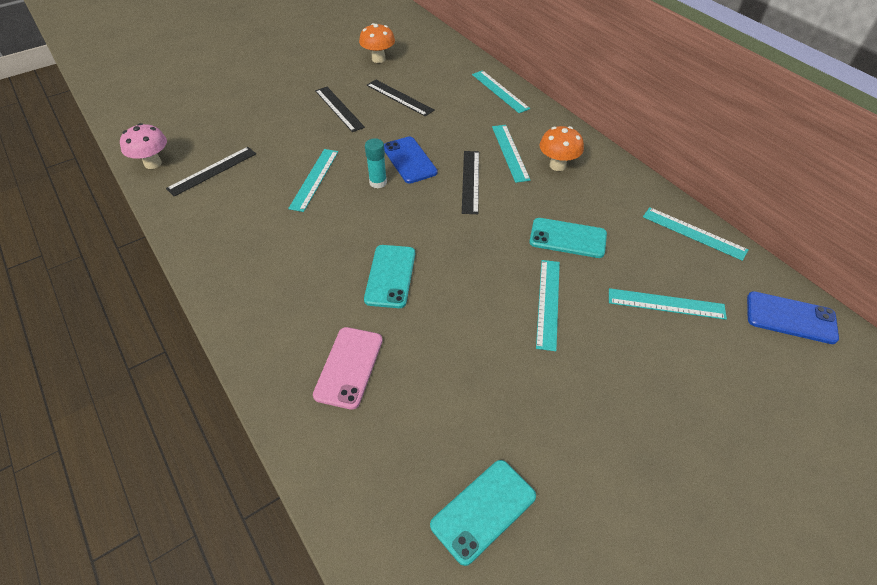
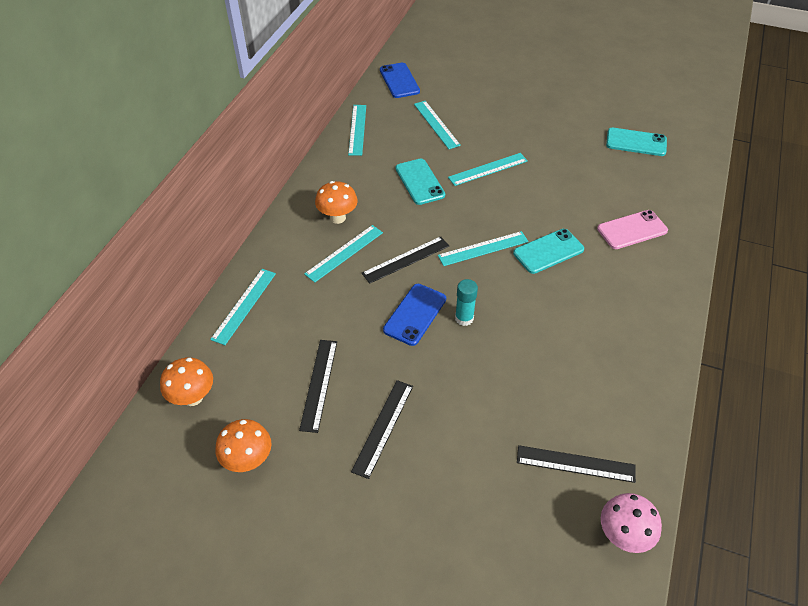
camera: 125 degrees left, 0 degrees up
(314, 179) = (504, 367): turquoise ruler -> turquoise ruler (483, 248)
(443, 54) = (193, 397): none -> orange mushroom

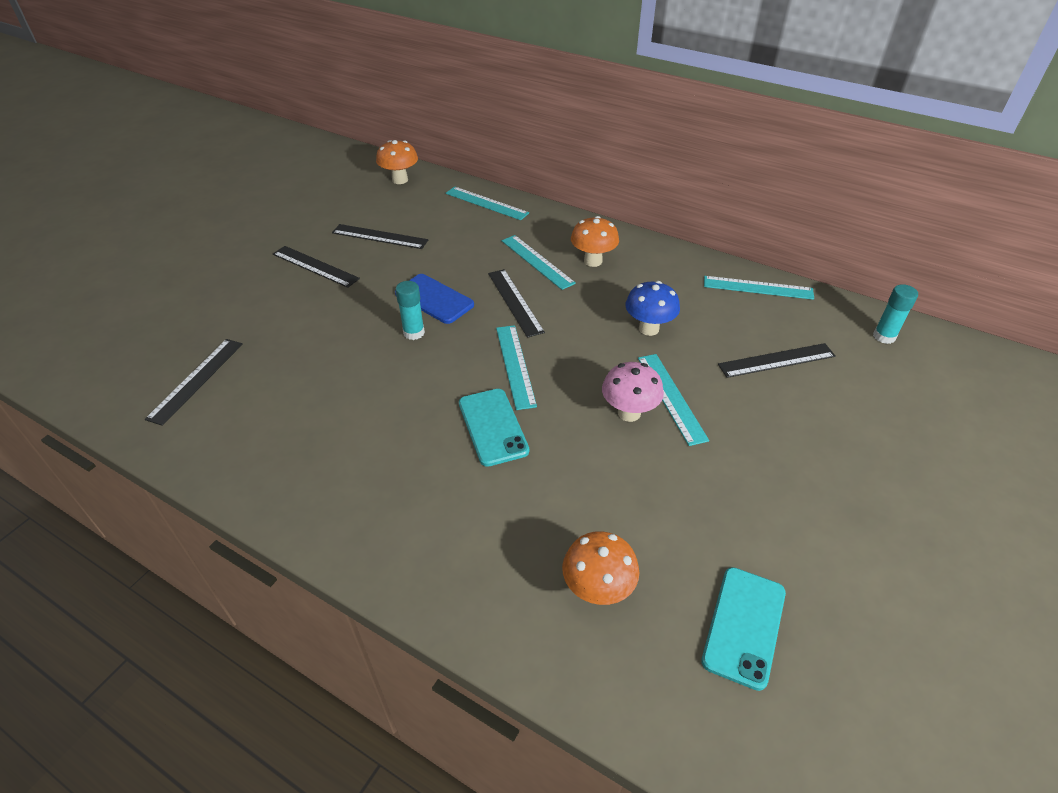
camera: 100 degrees right, 5 degrees down
(248, 460) = (328, 202): orange mushroom -> orange mushroom (597, 590)
(399, 81) = (884, 336): blue phone -> turquoise glue stick
(420, 182) = (648, 328): turquoise phone -> blue mushroom
(436, 124) = (776, 360): turquoise ruler -> black ruler
(623, 535) = (105, 395): pink mushroom -> pink mushroom (629, 413)
(632, 230) = (510, 540): pink phone -> none

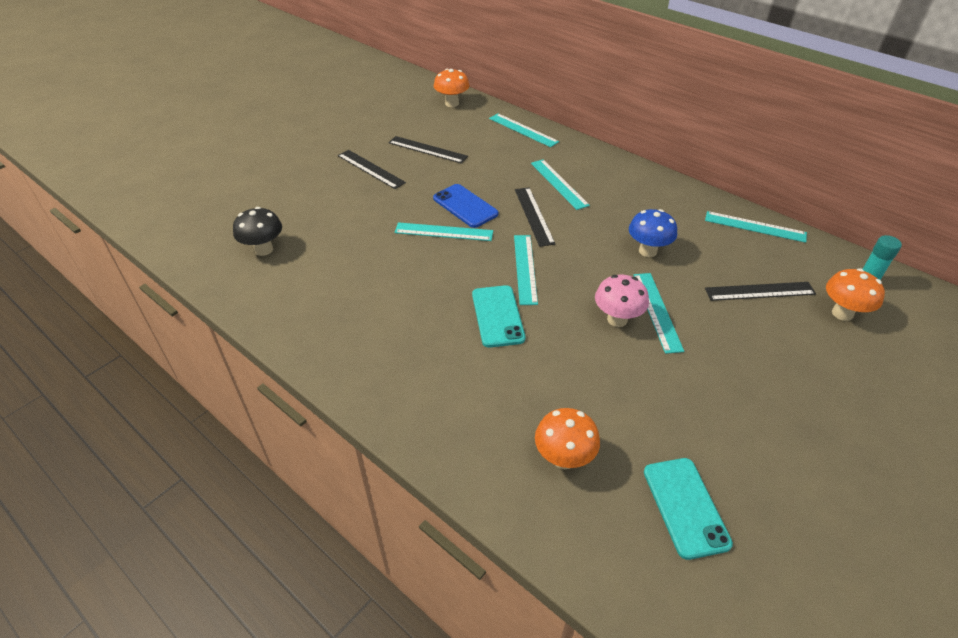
camera: 10 degrees right, 0 degrees up
(196, 380) = (264, 249): black ruler -> black mushroom
(414, 333) = (444, 232): turquoise glue stick -> turquoise ruler
(593, 261) = (608, 188): orange mushroom -> orange mushroom (842, 313)
(744, 626) = (685, 507): turquoise phone -> turquoise phone turned 45 degrees counterclockwise

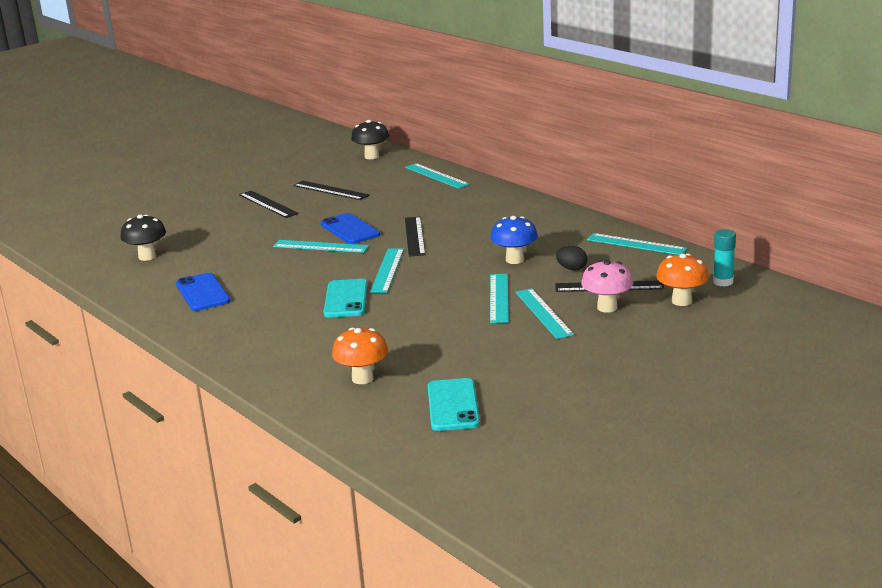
camera: 10 degrees right, 20 degrees down
(338, 308) = (202, 293): none -> blue phone
(452, 103) = (371, 156): orange mushroom -> black mushroom
(559, 184) = (452, 214): turquoise ruler -> turquoise ruler (543, 313)
(617, 319) = (457, 302): pink mushroom -> pink mushroom (607, 308)
(710, 264) = (572, 269): none -> black egg

